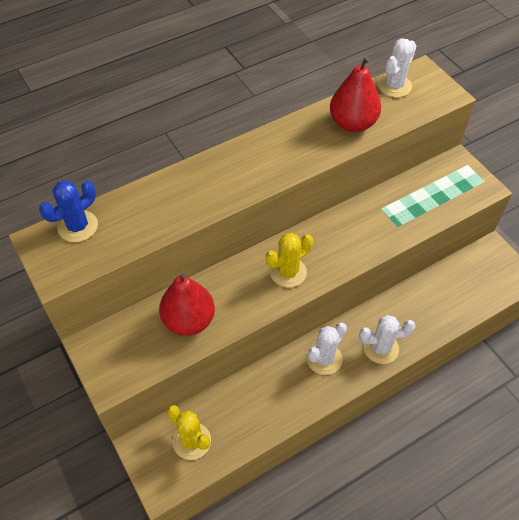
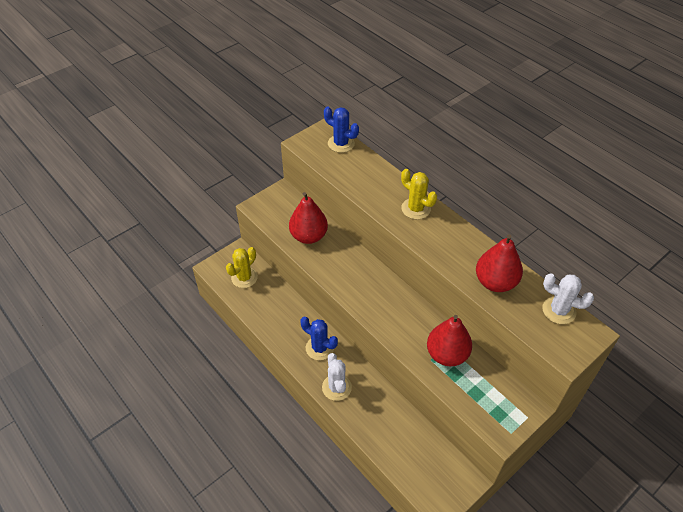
camera: 80 degrees right, 5 degrees down
(288, 272) = (363, 287): yellow cactus -> yellow cactus (416, 209)
(324, 359) = (319, 348): white cactus -> blue cactus
(392, 211) = (447, 354): none -> red pear

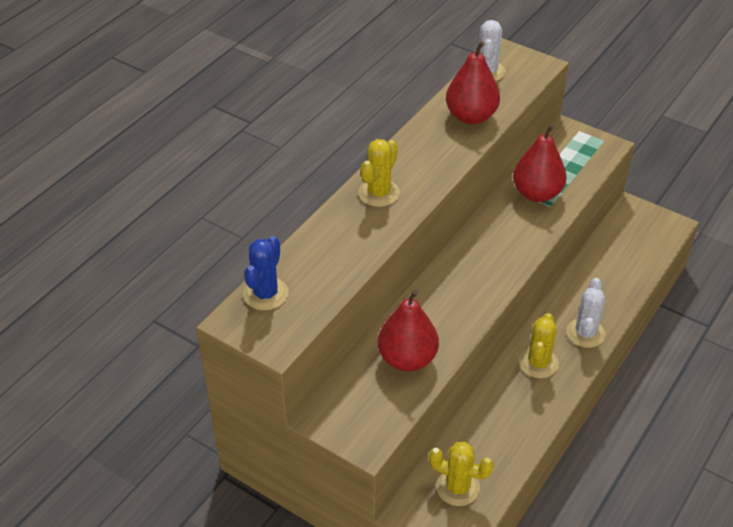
camera: 105 degrees left, 5 degrees down
(319, 348) = (538, 363): blue cactus -> yellow cactus
(336, 387) = (585, 333): white cactus -> white cactus turned 45 degrees counterclockwise

